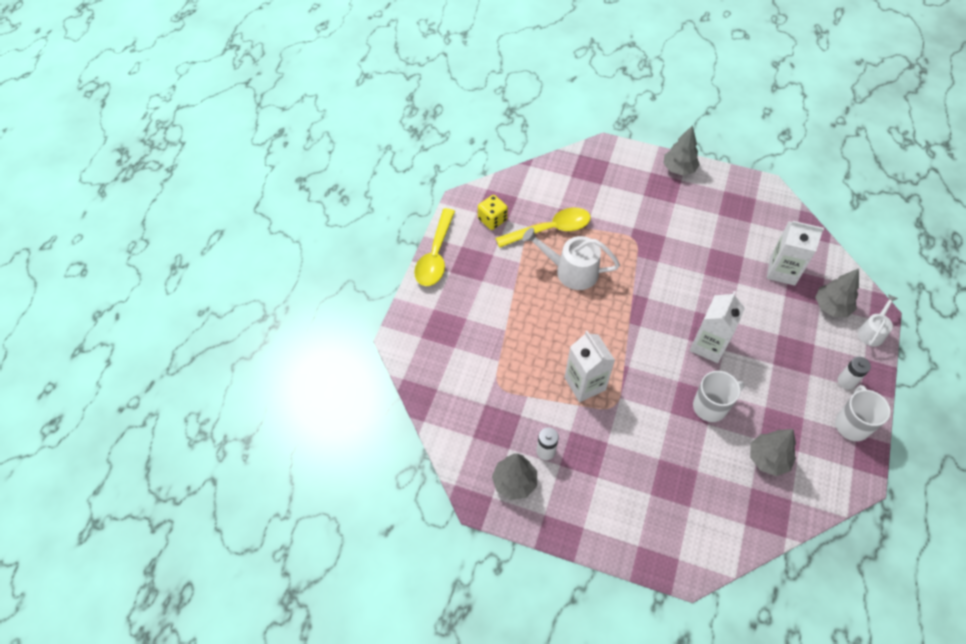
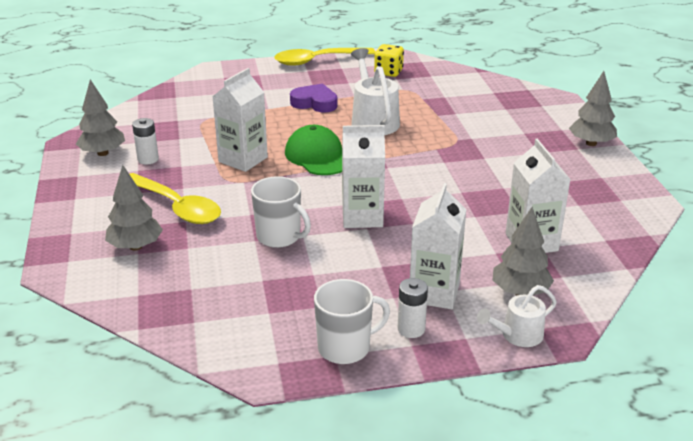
camera: 60 degrees right, 25 degrees down
(516, 294) = (315, 103): none -> purple heart
(550, 230) = (411, 99): yellow spoon -> yellow spoon (177, 207)
(607, 332) = (318, 156): none -> green cap
(768, 459) = (239, 291): grey tree -> grey tree (136, 246)
(814, 350) = (434, 292): none -> white carton
(872, 332) = (517, 335): white watering can -> white watering can turned 150 degrees clockwise

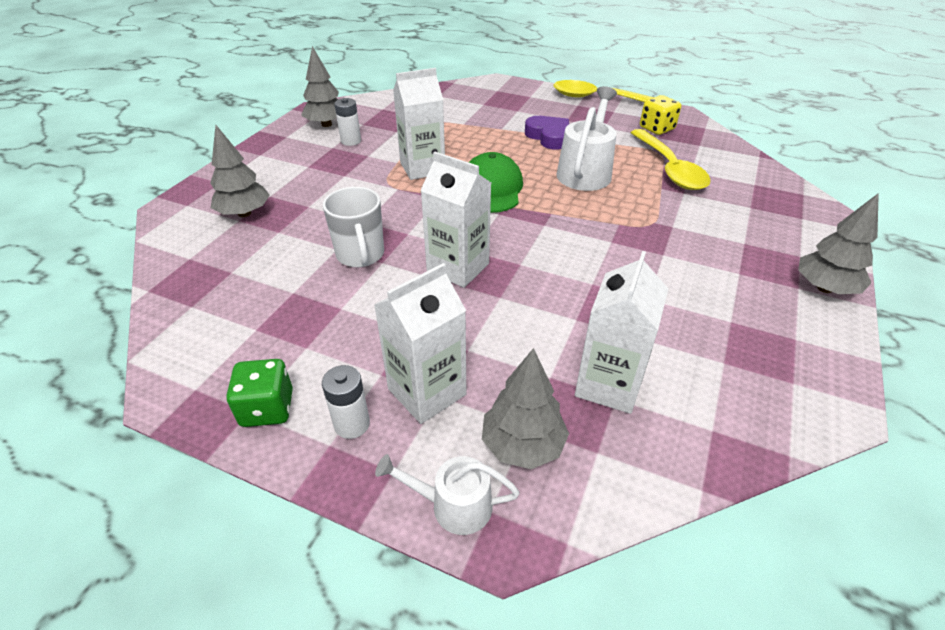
camera: 35 degrees right, 10 degrees up
(177, 207) = (318, 191): yellow spoon -> yellow spoon (669, 168)
(345, 348) = (267, 408): white mug -> green dice

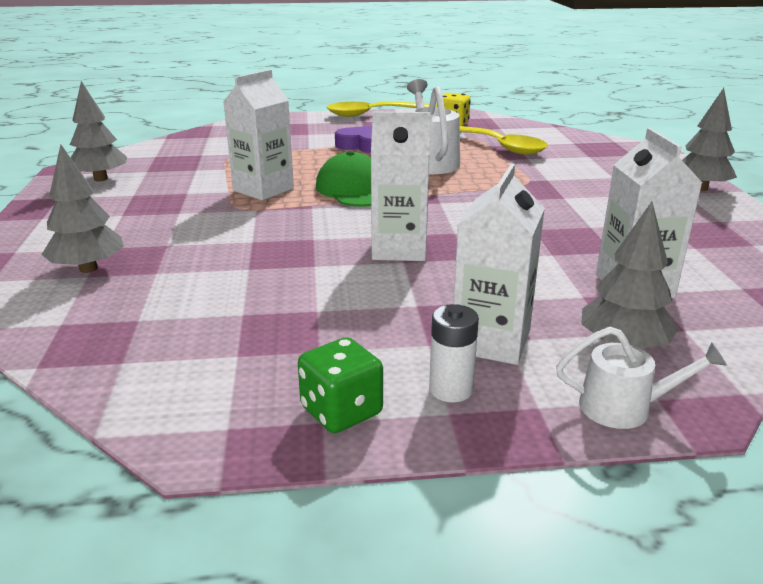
camera: 30 degrees left, 15 degrees down
(351, 141) = (150, 186): white battery -> none
(360, 255) = (283, 266): white mug -> none
(453, 505) = (624, 407): white watering can -> white watering can turned 150 degrees counterclockwise

